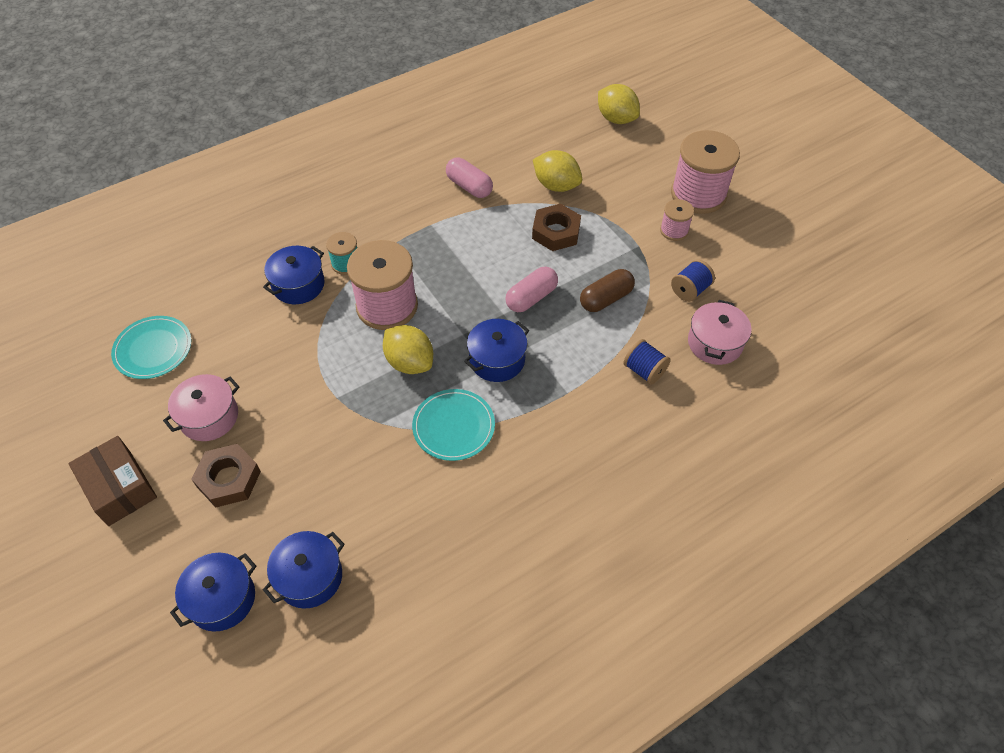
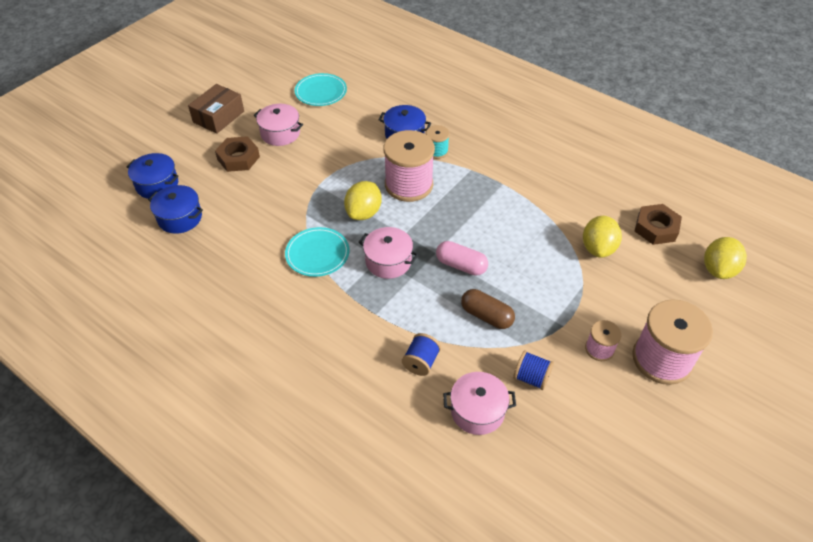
camera: 70 degrees right, 5 degrees down
(469, 186) = (558, 193): pink capsule -> none
(497, 360) = (388, 261): blue pot -> pink pot
(556, 232) = (542, 262): brown nut -> brown nut (656, 228)

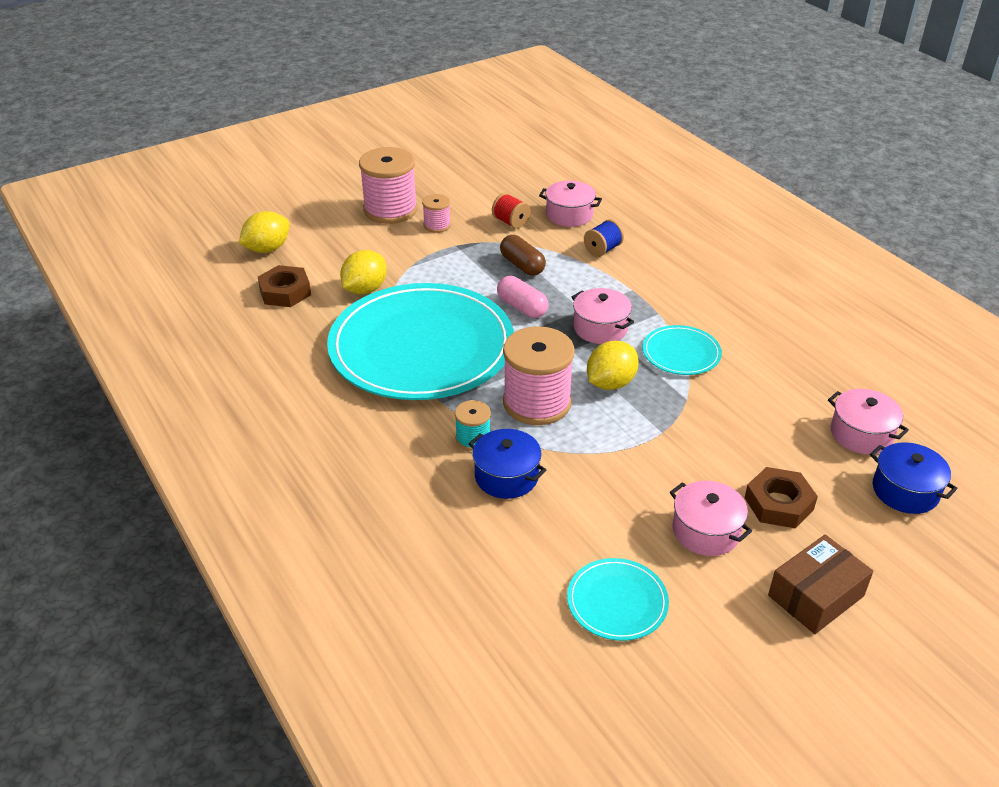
camera: 160 degrees left, 10 degrees down
(180, 218) = (861, 434): blue pot -> pink pot
(514, 207) = (421, 347): none -> turquoise plate
(531, 378) = (511, 222): blue spool -> red spool

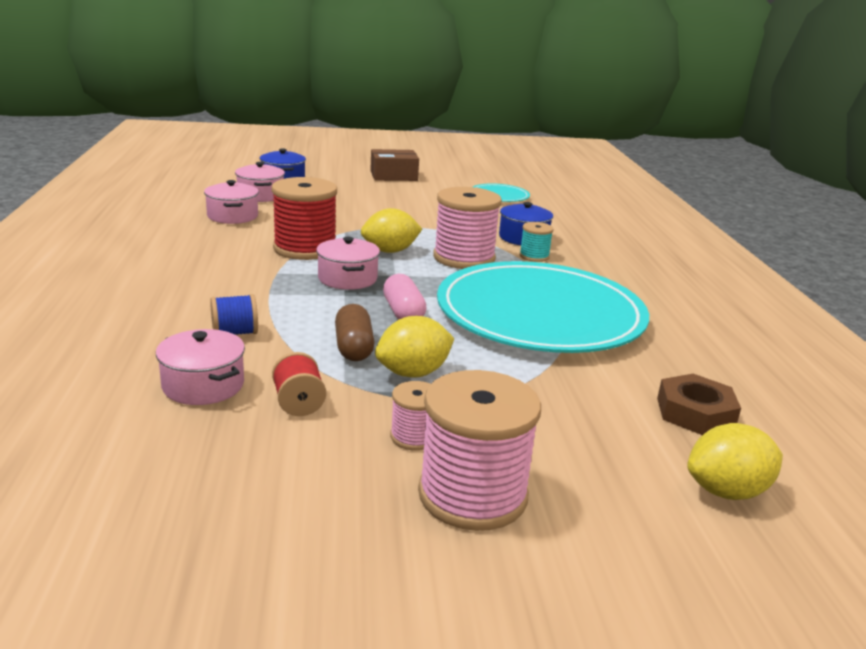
camera: 155 degrees left, 15 degrees down
(365, 289) = (579, 382): yellow lemon -> yellow lemon (413, 373)
(681, 353) = (305, 249): turquoise plate -> red spool
(706, 531) = (420, 197): pink pot -> pink pot (232, 216)
(779, 503) = (362, 193): brown nut -> none

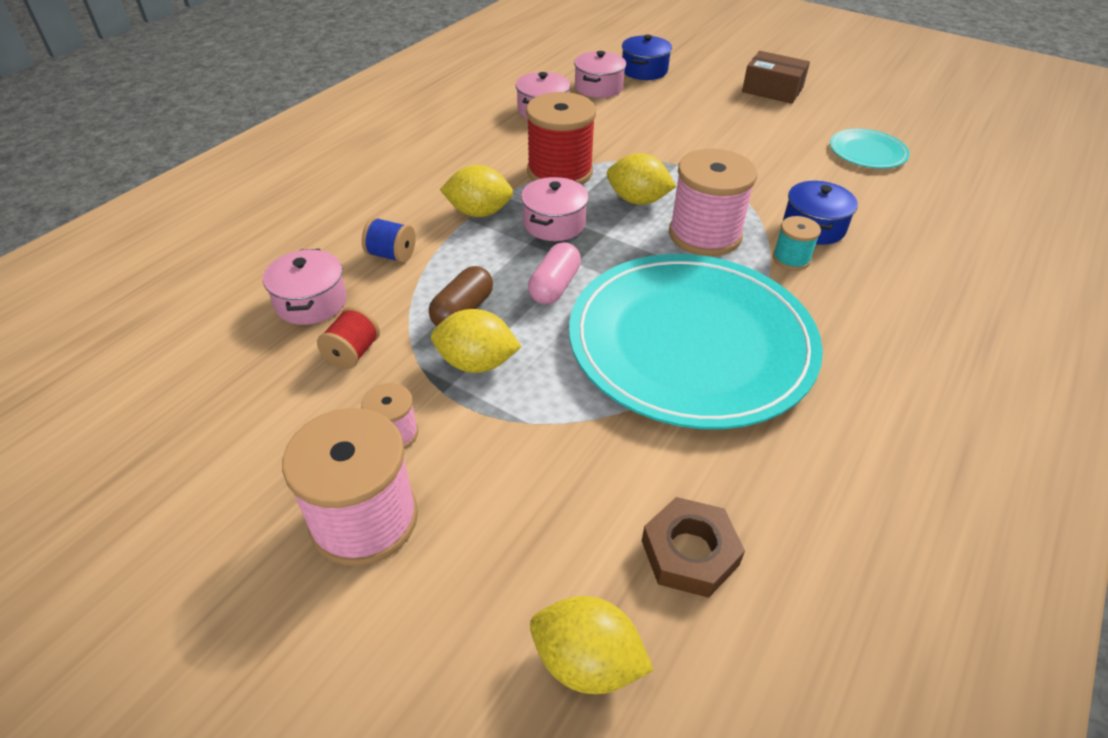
camera: 40 degrees right, 20 degrees up
(274, 287) = (479, 212): none -> yellow lemon

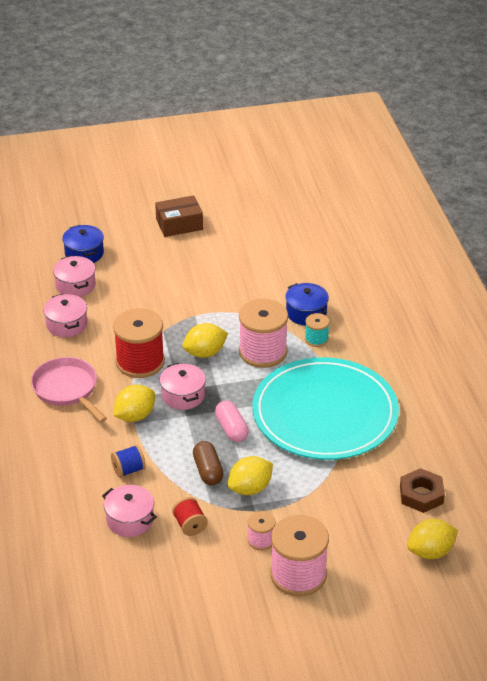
camera: 45 degrees left, 5 degrees down
(458, 156) = (67, 389): none -> pink pan
(867, 152) = (280, 244): turquoise plate -> none

